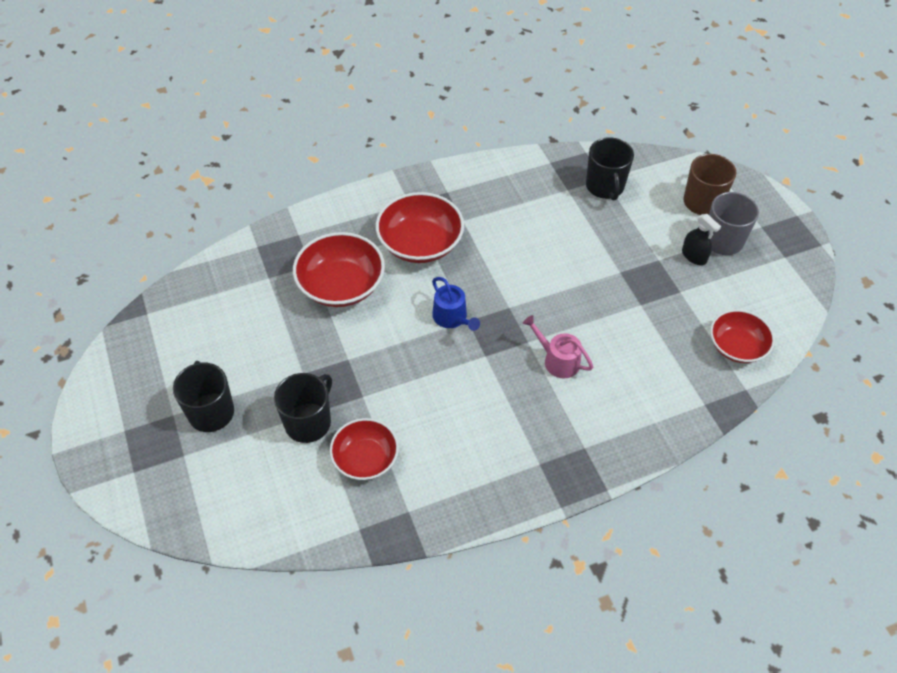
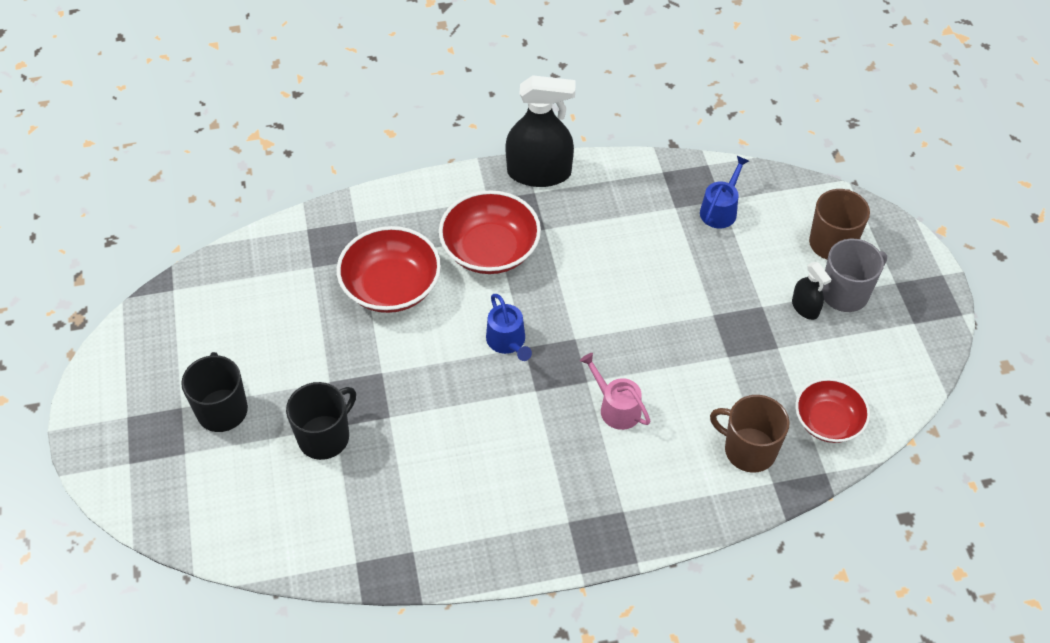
camera: 10 degrees right, 0 degrees up
(365, 458) = (378, 486): red bowl -> none
(447, 175) = (539, 172): none -> black spray bottle
(605, 187) = (720, 210): black mug -> blue watering can
(677, 379) = (748, 450): none -> brown mug

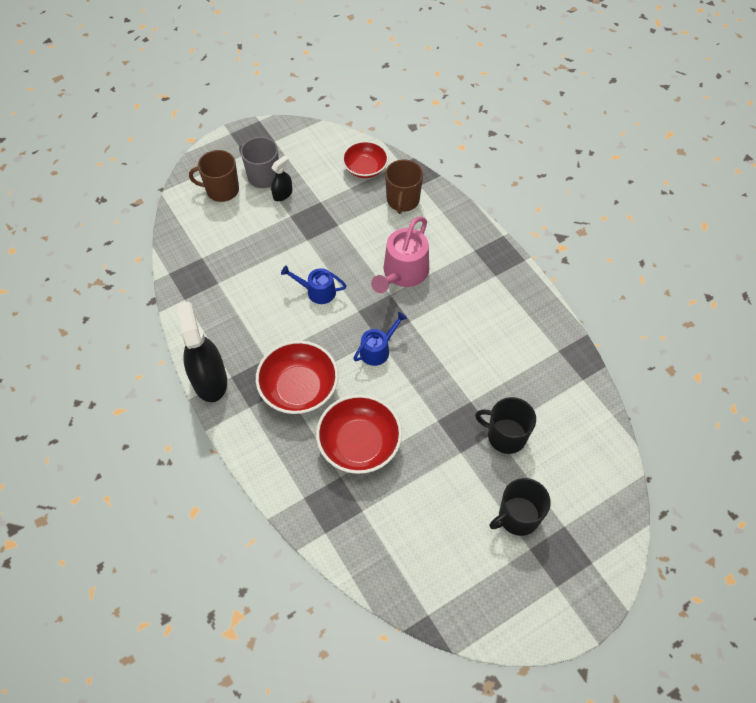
camera: 110 degrees left, 5 degrees up
(616, 407) = (403, 273): pink watering can -> pink watering can, size x1.65
(720, 210) = (212, 256): blue watering can -> blue watering can (317, 291)

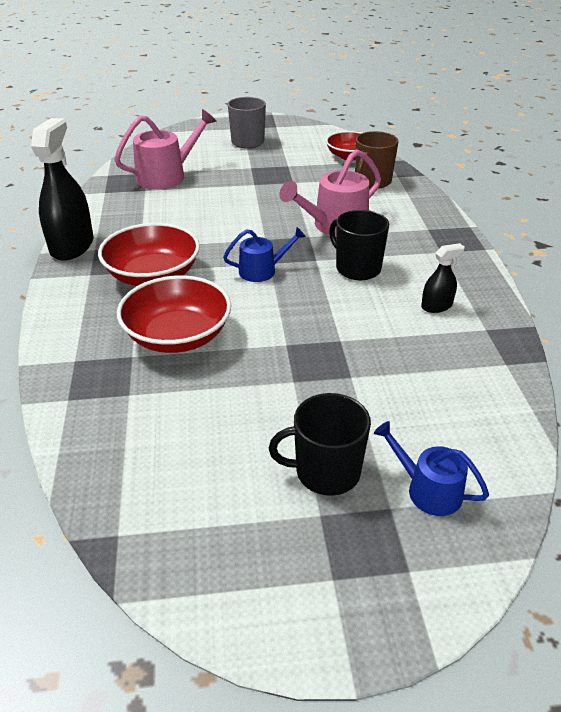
camera: 25 degrees right, 20 degrees down
(221, 190) = (203, 141): brown mug -> none
(223, 256) = (166, 176): none -> pink watering can
(282, 194) = (256, 154): black spray bottle -> black spray bottle (436, 306)
(317, 291) = (234, 217): blue watering can -> blue watering can (428, 490)
(505, 436) = (364, 384): black mug -> black mug (357, 268)

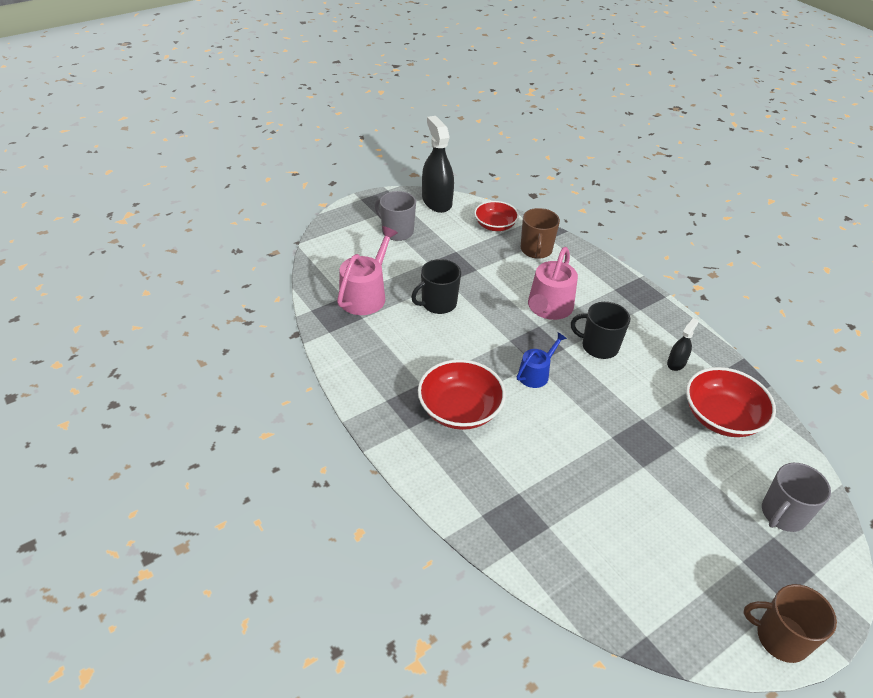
camera: 30 degrees left, 5 degrees up
(72, 246) = (363, 403): black spray bottle -> black spray bottle (437, 201)
(178, 336) = (533, 460): red bowl -> red bowl (721, 417)
(283, 617) = (780, 637): none -> brown mug
(326, 472) = (720, 529): black mug -> black mug (438, 303)
(428, 490) = (782, 514): blue watering can -> grey mug

